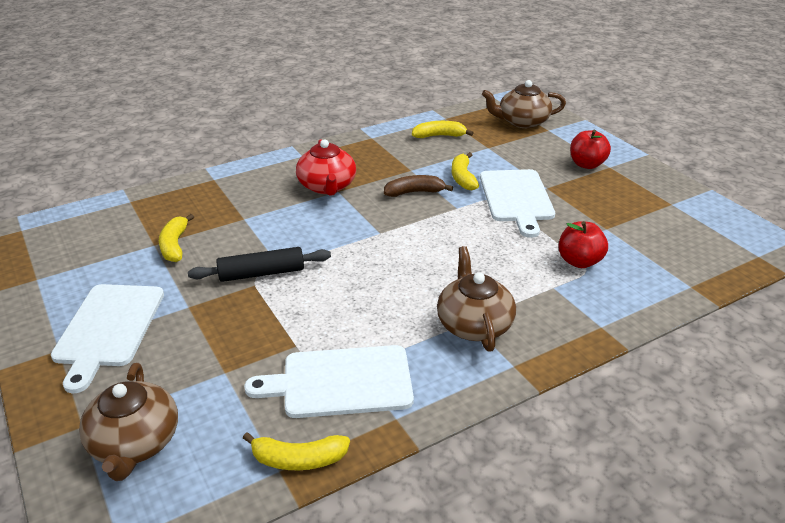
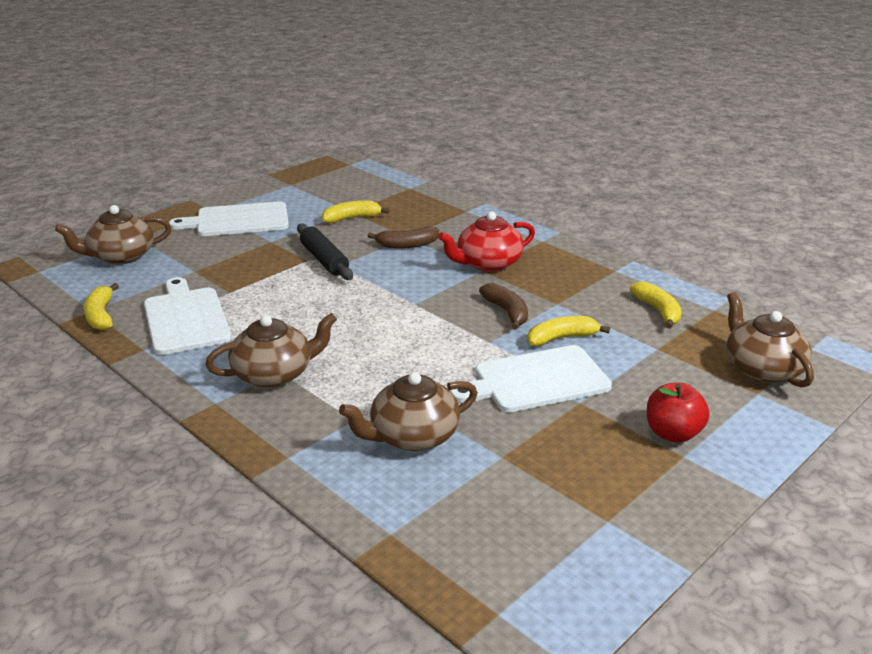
camera: 75 degrees right, 5 degrees down
(263, 220) = (407, 245): none -> brown banana
(579, 261) = (412, 436): red apple -> brown teapot

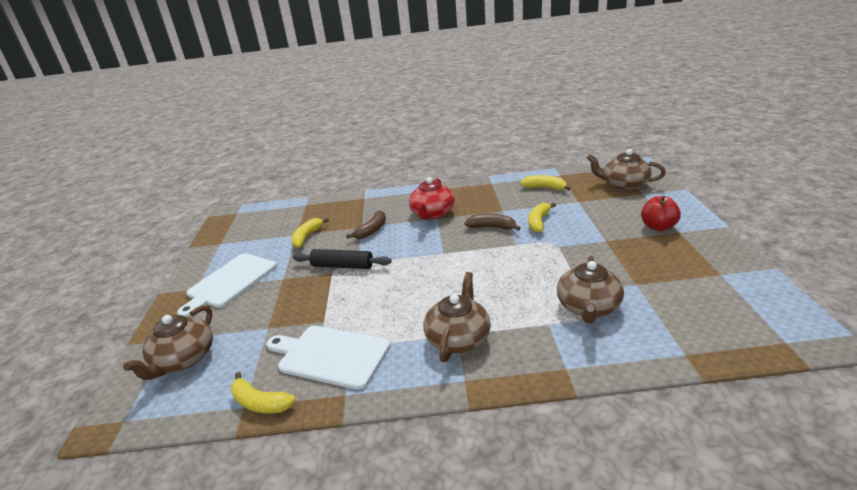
camera: 45 degrees left, 0 degrees up
(536, 380) = (571, 245): white cutting board -> none

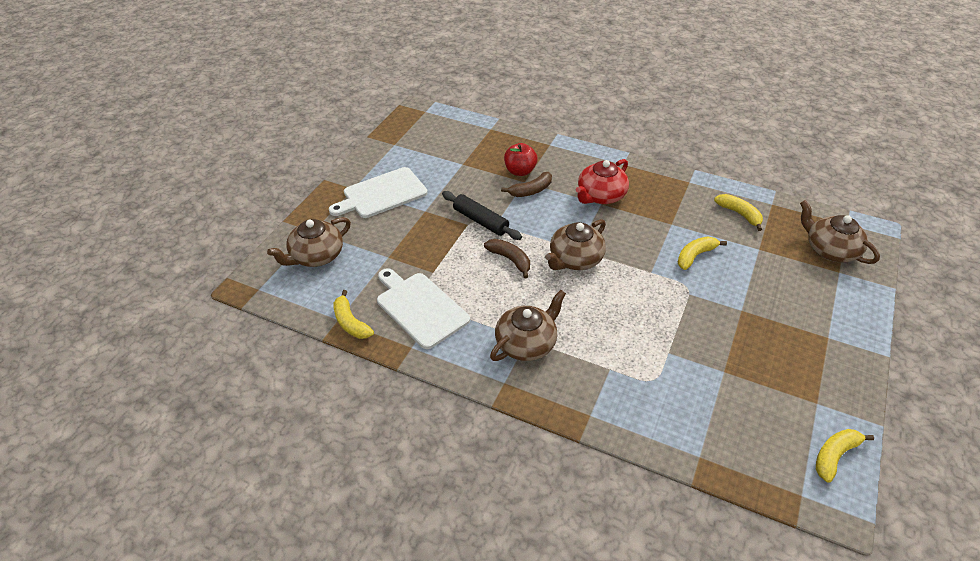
camera: 25 degrees right, 15 degrees up
(307, 237) = (470, 172): yellow banana -> yellow banana (834, 456)
(492, 227) = (644, 240): brown banana -> brown banana (510, 260)
(588, 307) = (658, 371): brown teapot -> brown teapot (575, 259)
(658, 227) = (811, 320): red apple -> red apple (520, 171)

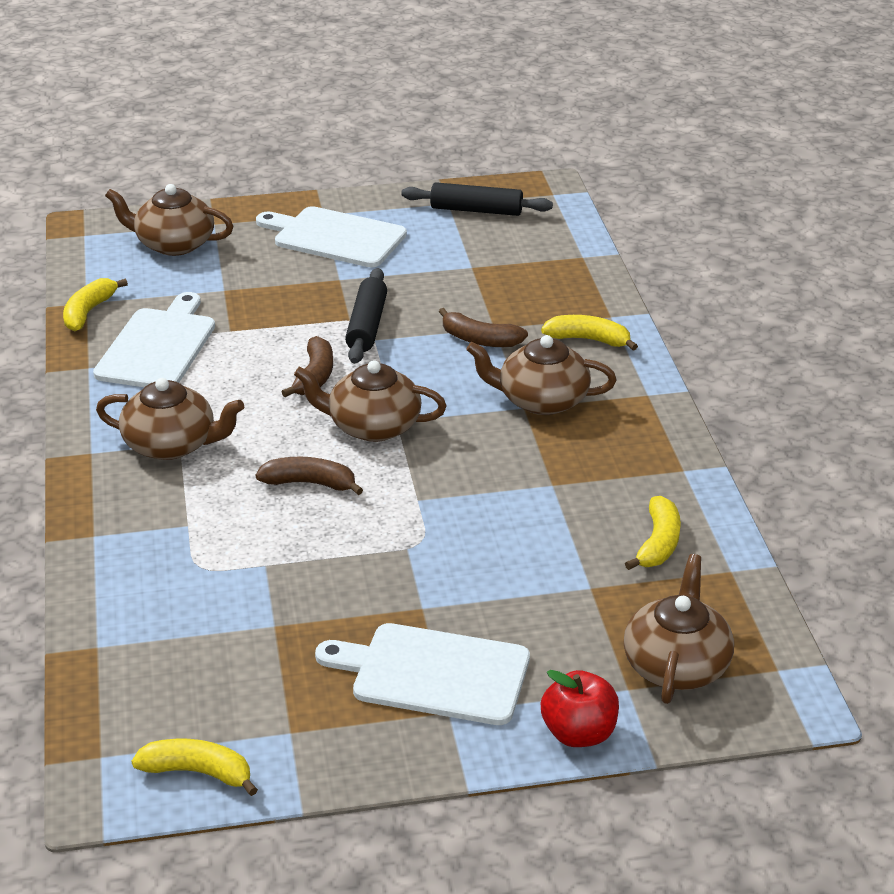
camera: 55 degrees right, 10 degrees down
(412, 139) = (476, 210): none -> black rolling pin
(520, 171) = (513, 315): red apple -> red apple (579, 733)
(600, 196) = (541, 400): red teapot -> brown teapot
(608, 304) = (310, 483): none -> brown banana
(695, 256) = (499, 529): yellow banana -> yellow banana (588, 340)
(796, 329) = (433, 673): none -> white cutting board

